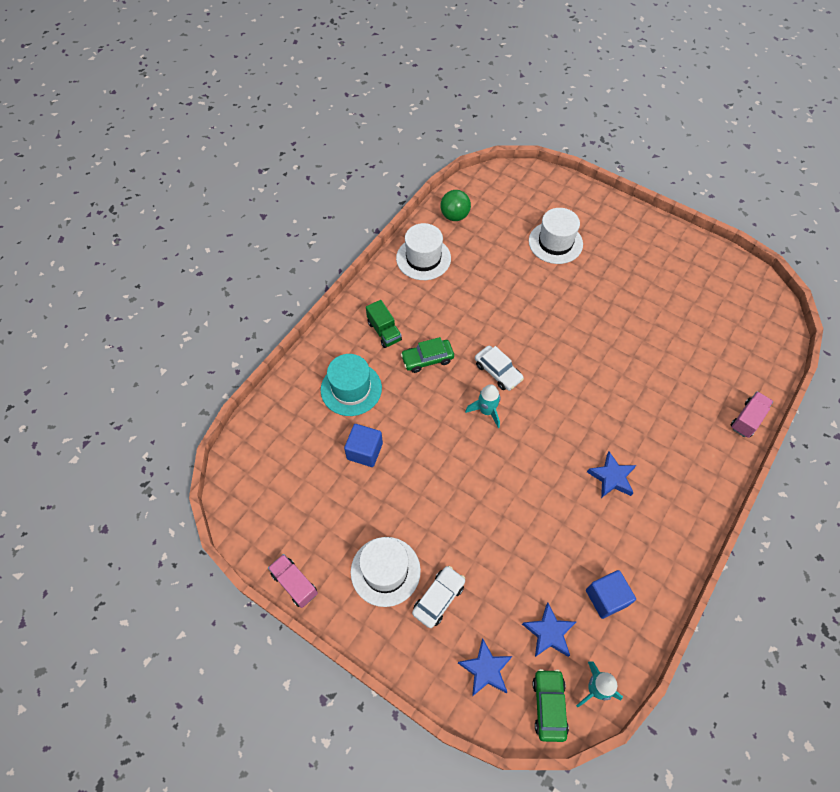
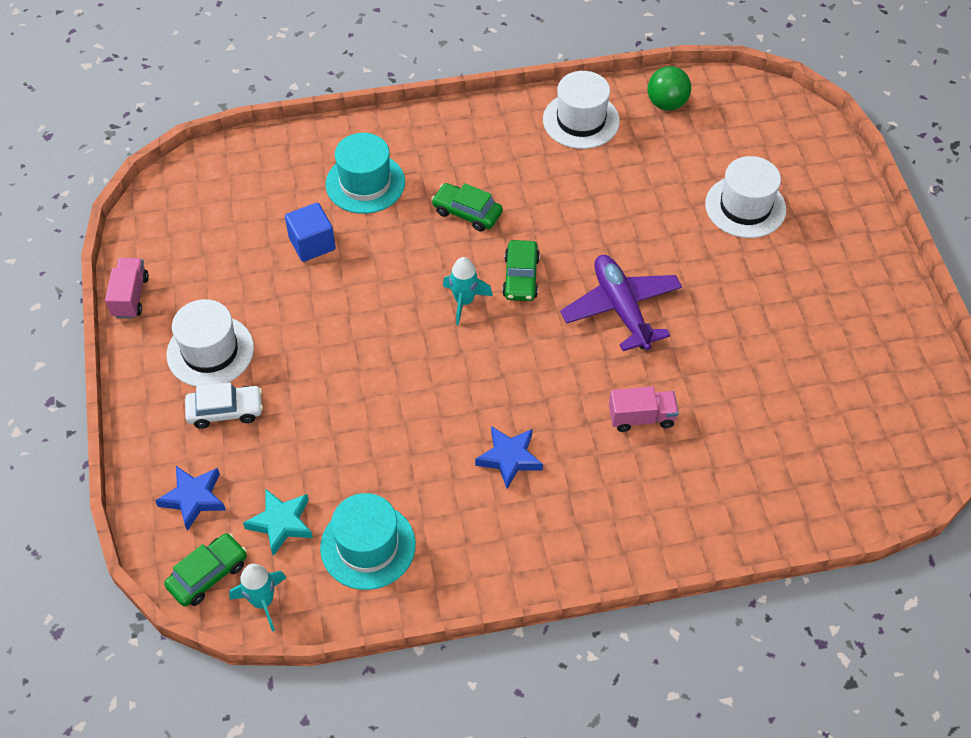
camera: 45 degrees right, 5 degrees down
(384, 331) = (457, 157): green truck -> none
(498, 372) = (521, 277): white car -> green car
(549, 633) = (281, 523): blue star -> turquoise star
(564, 346) = (621, 308): none -> purple plane
(606, 598) = (368, 546): blue cube -> turquoise hat
(747, 419) = (730, 534): pink truck -> pink truck (641, 417)

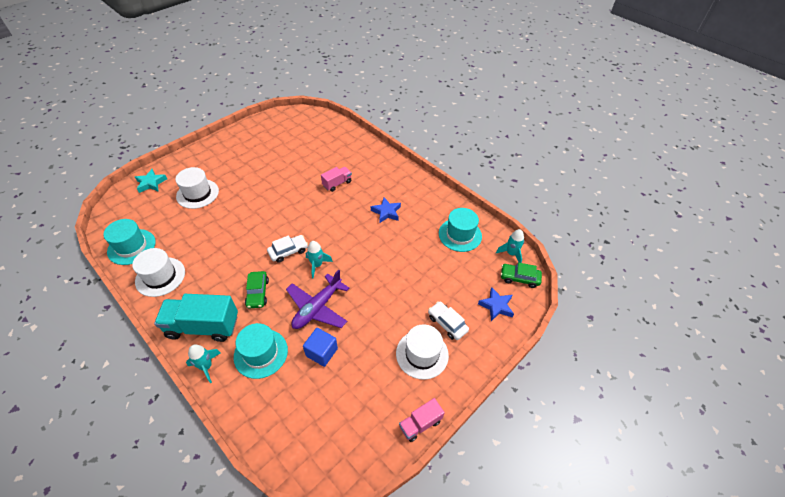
camera: 125 degrees left, 5 degrees down
(281, 523) = (477, 267): turquoise star -> turquoise star (151, 183)
(391, 128) = (206, 366): none -> turquoise rocket
(456, 141) = (203, 326): none -> turquoise truck
(521, 277) = (288, 251): green car -> white car
(621, 308) = (284, 210): purple plane -> purple plane (317, 308)
(641, 417) = (337, 183): pink truck -> pink truck turned 90 degrees clockwise
(666, 104) = (131, 247): green ball -> turquoise hat

